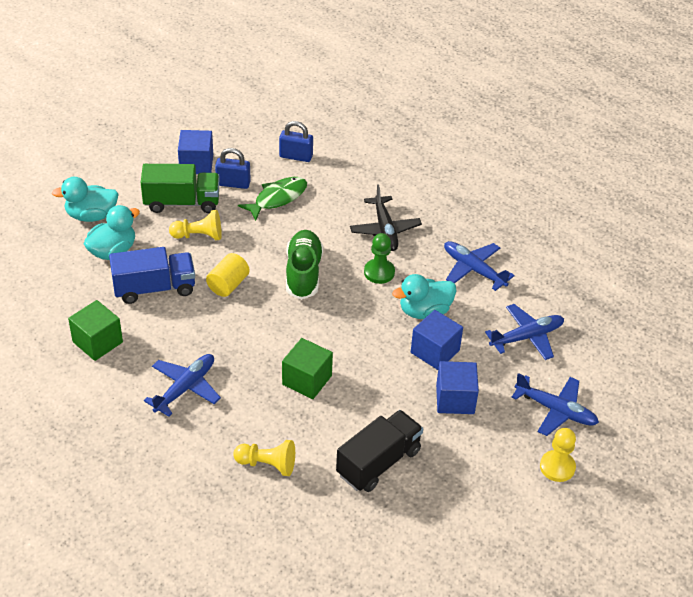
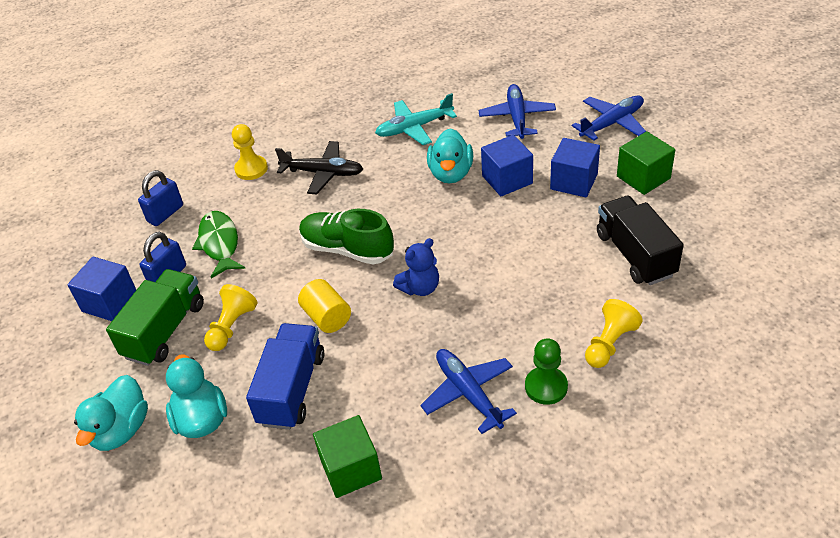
camera: 60 degrees left, 0 degrees up
(280, 330) = (420, 288): none -> blue teddy bear
(307, 380) = (503, 283): green cube -> green cube (643, 177)
(379, 272) = (380, 192): green pawn -> green pawn (546, 387)
(474, 270) = (414, 128): blue plane -> turquoise plane
(557, 467) = (678, 139): yellow pawn -> yellow pawn (251, 169)

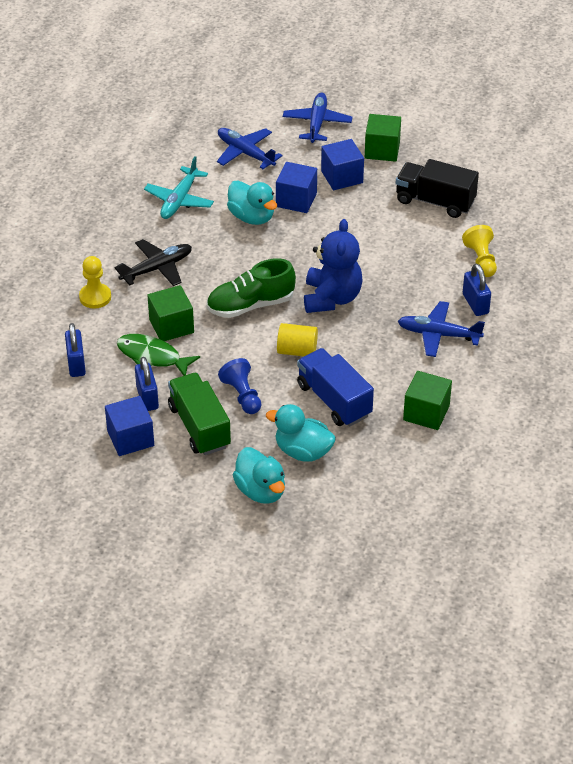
camera: 50 degrees left, 0 degrees up
(231, 327) = (242, 395): yellow pawn -> blue pawn
(267, 227) = (171, 326): none -> green cube
(420, 288) = (332, 298): blue teddy bear -> blue teddy bear, size x1.64
(546, 387) = (475, 304): green pawn -> blue padlock

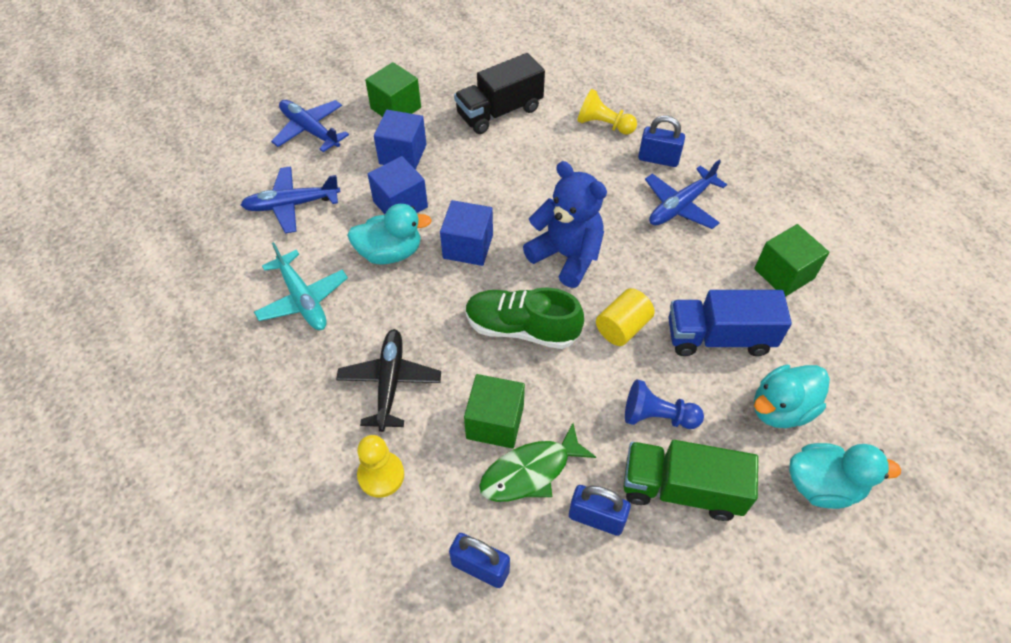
camera: 55 degrees left, 10 degrees up
(130, 438) = (655, 579): blue cube -> blue cube (468, 246)
(250, 305) = (522, 328): green shoe -> green shoe turned 90 degrees clockwise

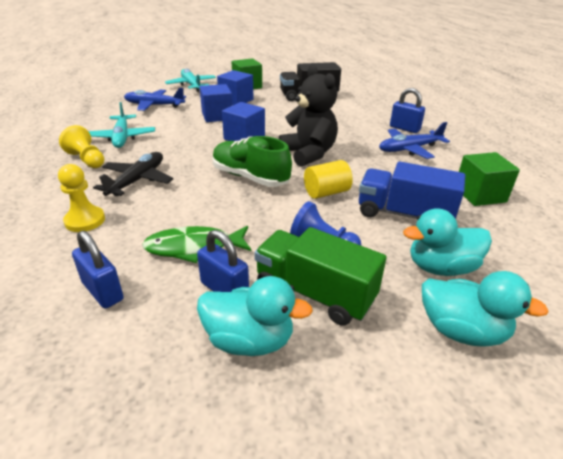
camera: 20 degrees right, 20 degrees down
(310, 130) = (191, 85): blue plane -> turquoise plane
(390, 252) = (193, 131): turquoise duck -> turquoise duck (249, 340)
(495, 422) = (191, 215): green cube -> none
(566, 256) = (308, 154): blue teddy bear -> black teddy bear
(604, 125) = (374, 110): yellow pawn -> yellow pawn (87, 160)

